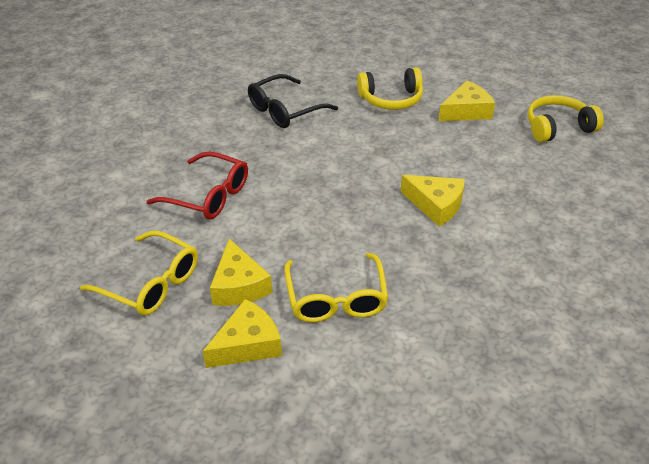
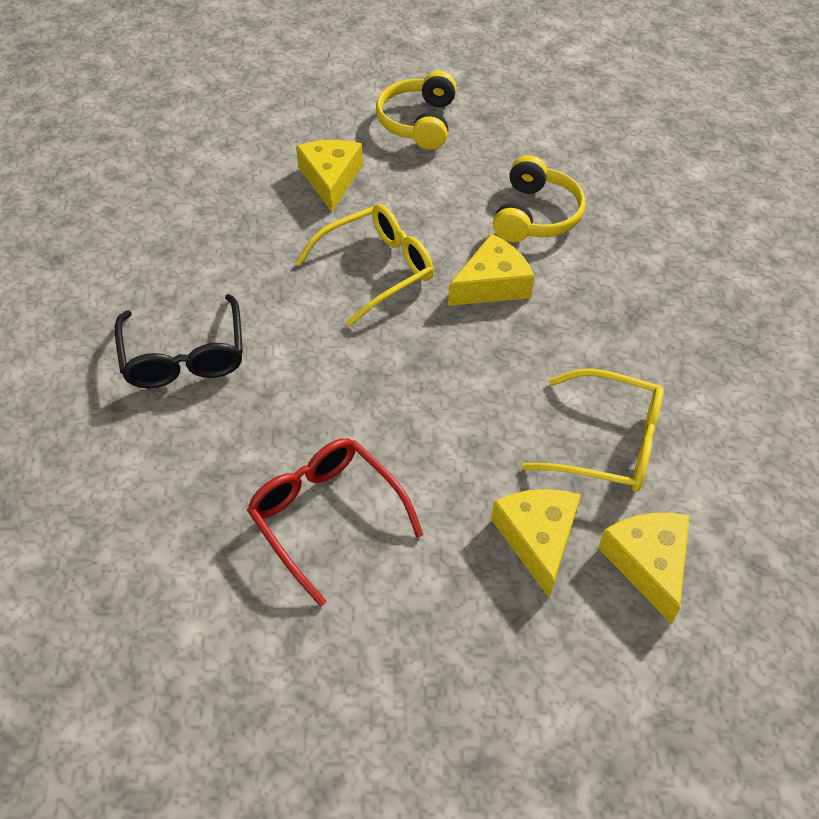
camera: 65 degrees left, 10 degrees up
(150, 283) = (482, 648): yellow glasses -> yellow glasses (376, 270)
(208, 195) = (327, 517): red glasses -> red glasses turned 90 degrees counterclockwise
(239, 285) = (538, 539): yellow cheese -> yellow cheese turned 105 degrees counterclockwise
(391, 99) = (249, 235): yellow headphones -> yellow headphones (535, 215)

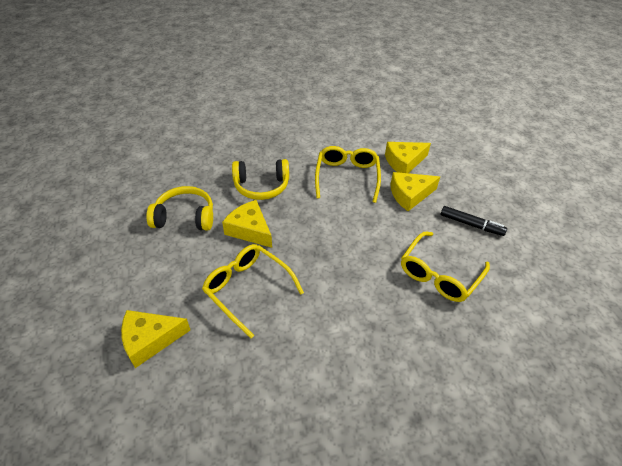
camera: 105 degrees left, 5 degrees down
(184, 355) = (357, 387): black glasses -> none
(327, 517) = (439, 274): red glasses -> yellow glasses
(419, 122) = (78, 294): yellow headphones -> yellow headphones (261, 186)
(430, 624) = (471, 224): none -> black marker

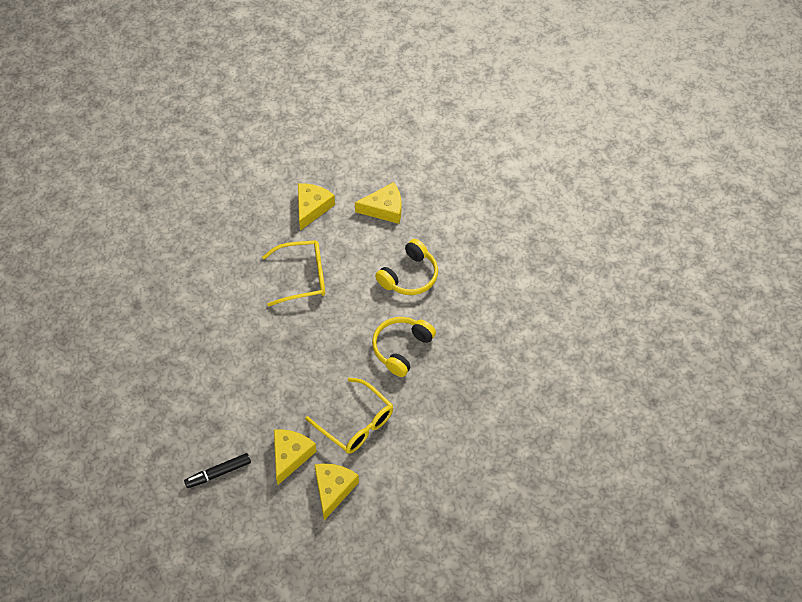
camera: 130 degrees right, 10 degrees up
(249, 230) = (357, 310): yellow cheese -> yellow cheese (384, 209)
(439, 274) = (201, 404): yellow glasses -> none

